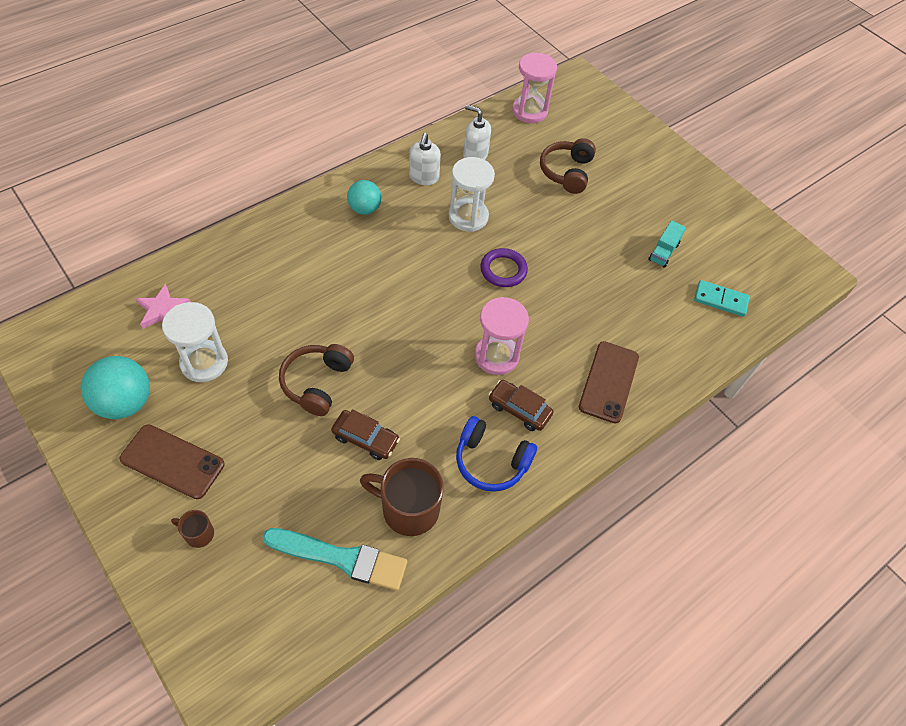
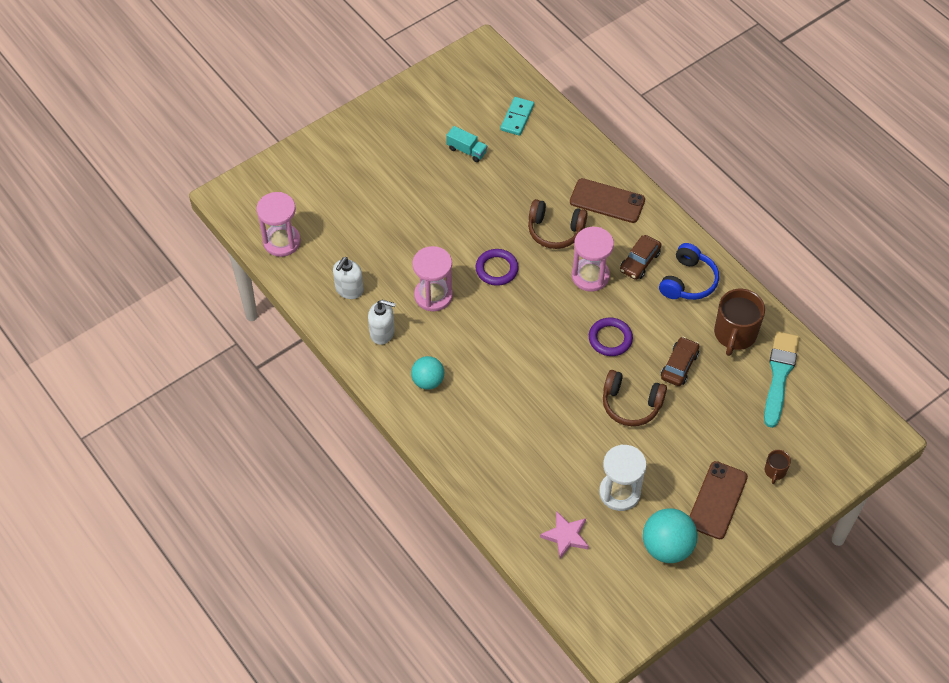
camera: 85 degrees left, 0 degrees up
(408, 369) = (610, 339): none -> purple ring
(468, 217) = (433, 295): white hourglass -> pink hourglass
(566, 172) = (370, 215): brown headphones -> brown headphones (555, 230)

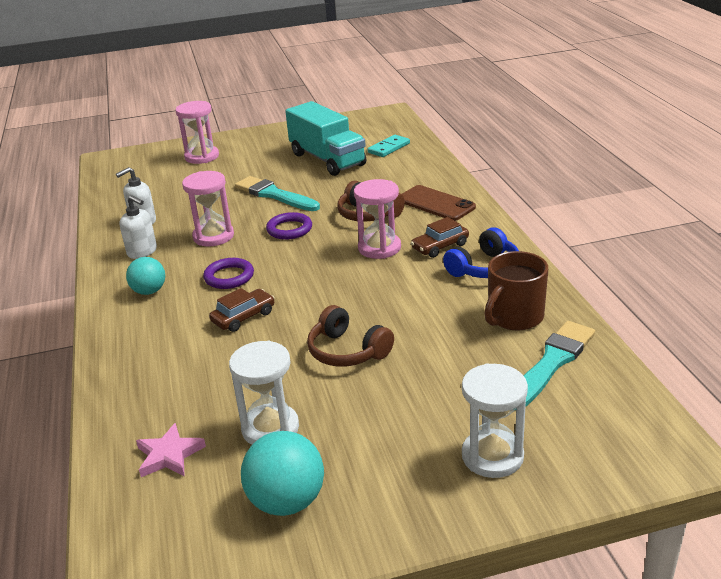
camera: 25 degrees right, 25 degrees down
(281, 241) = (119, 186): pink hourglass -> pink hourglass (202, 157)
(450, 220) = (274, 195): none -> turquoise brush
(467, 150) = (327, 159): turquoise truck -> turquoise truck, size x2.35
(610, 339) = (364, 295): purple ring -> purple ring (229, 277)
(679, 365) = (429, 330): brown car -> brown car (243, 317)
(717, 500) = (391, 467): brown phone -> none
(775, 471) = (492, 456): brown mug -> white hourglass

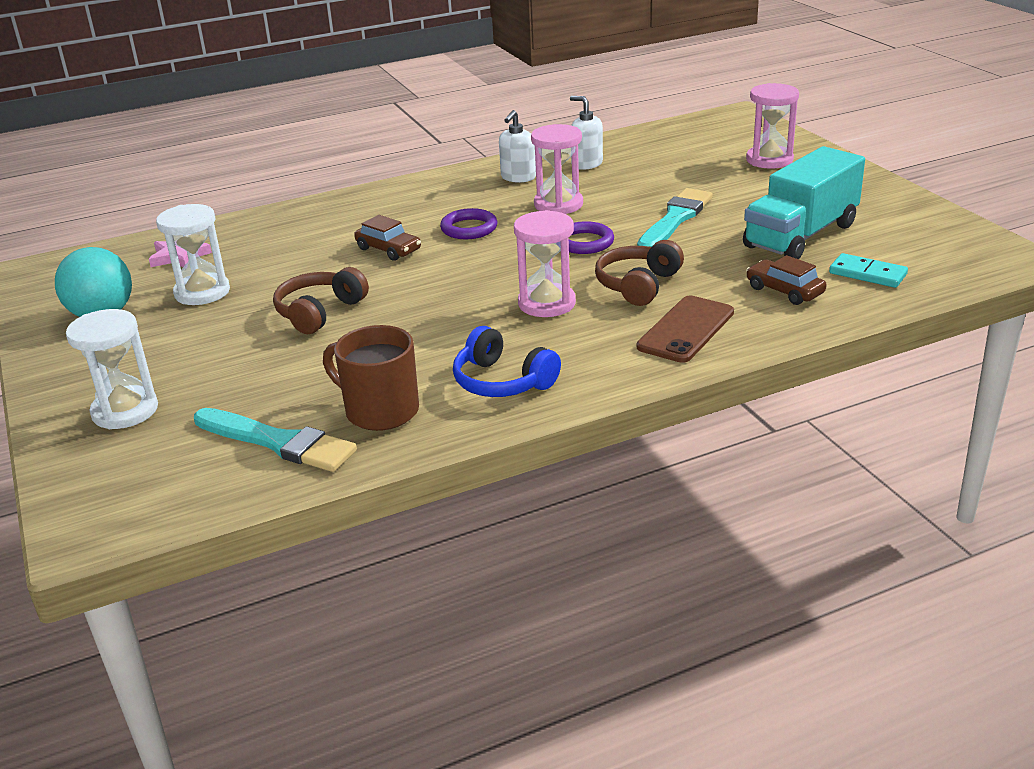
camera: 80 degrees right, 0 degrees up
(149, 291) = (438, 197): turquoise ball -> none
(440, 246) = (557, 344): brown car -> brown car (784, 291)

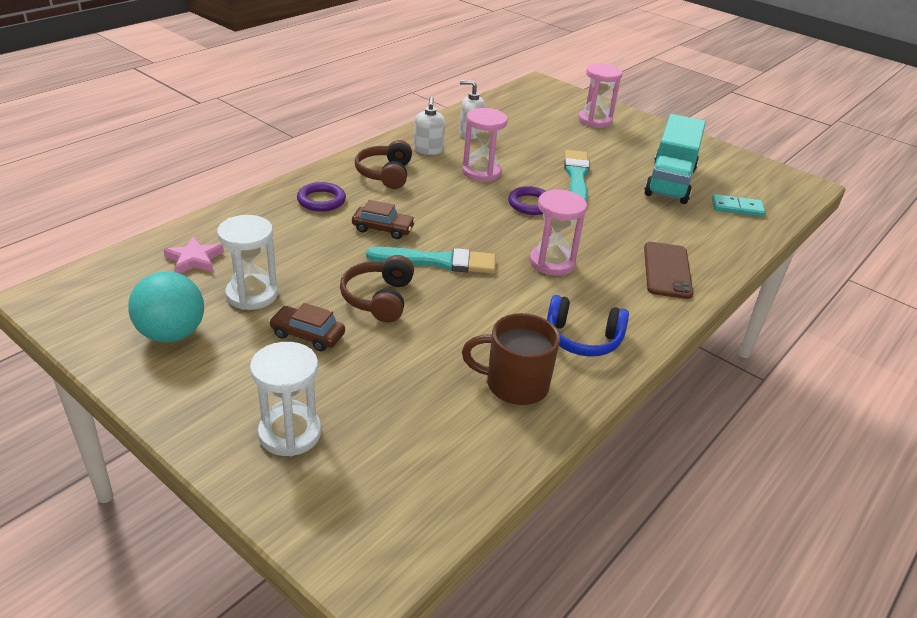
camera: 30 degrees left, 5 degrees up
(278, 442) = (459, 434): turquoise brush -> turquoise brush (438, 261)
(469, 228) = (431, 201): purple ring -> purple ring (321, 200)
(638, 285) = (601, 237): brown headphones -> brown headphones (385, 174)
(784, 291) = (700, 228): brown car -> brown car (307, 335)

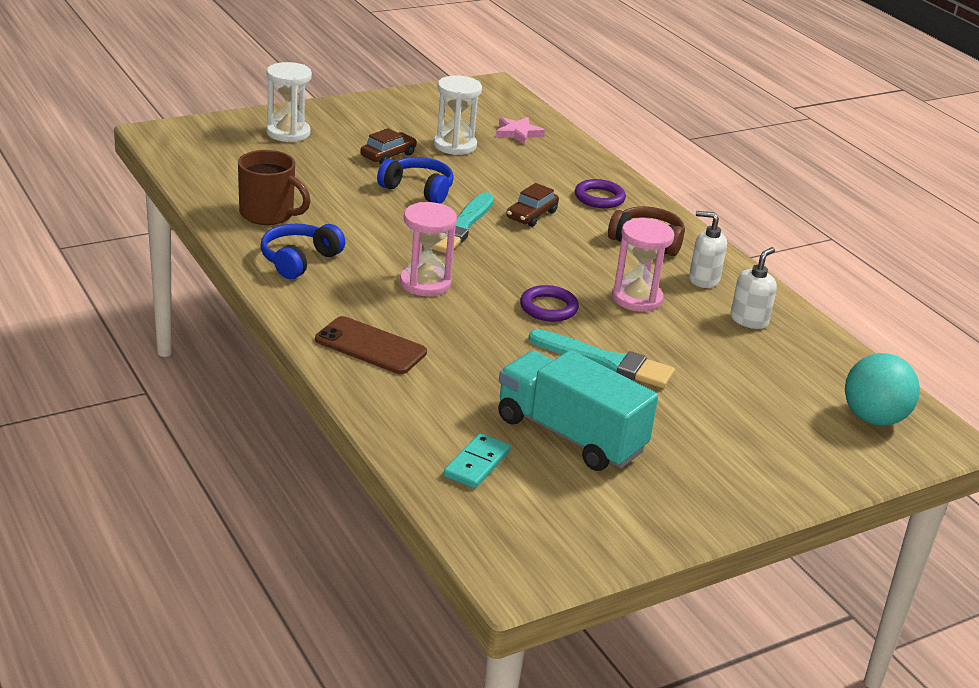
camera: 110 degrees right, 5 degrees down
(172, 334) = (421, 115): turquoise ball -> turquoise ball (873, 418)
(379, 298) = (418, 189): brown headphones -> blue headphones
(514, 385) = (268, 214): brown mug -> brown mug turned 90 degrees clockwise
(595, 120) = (788, 443): pink hourglass -> none

